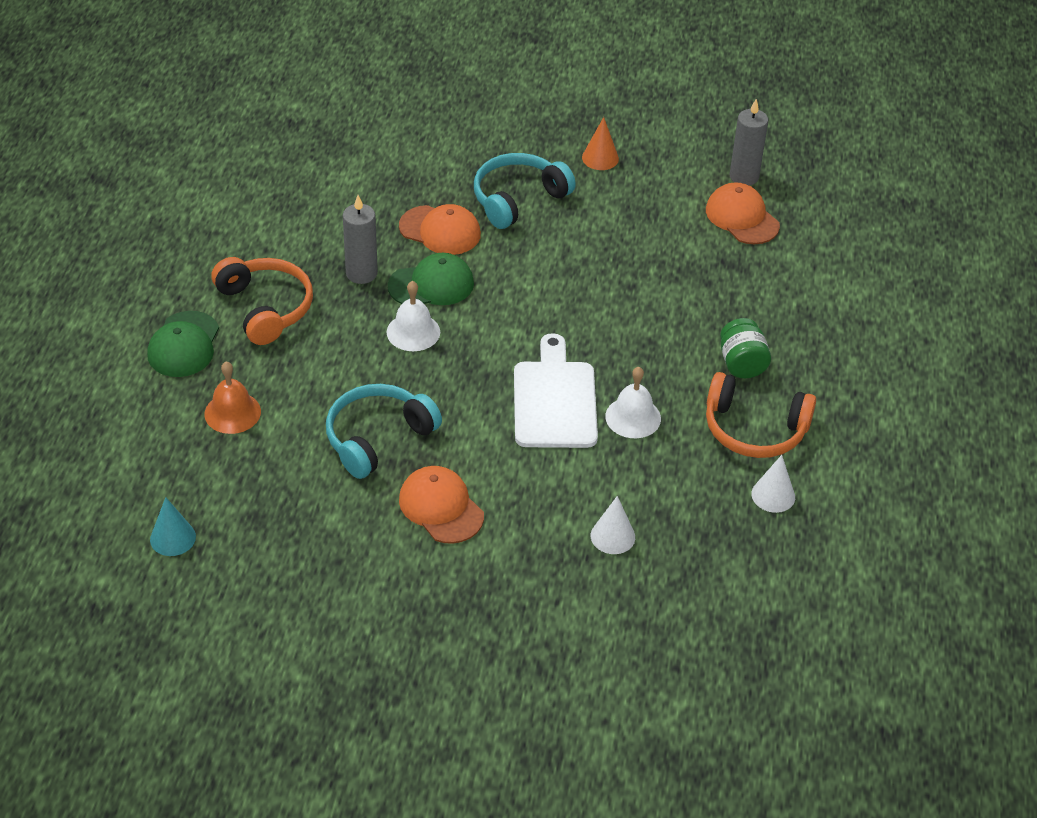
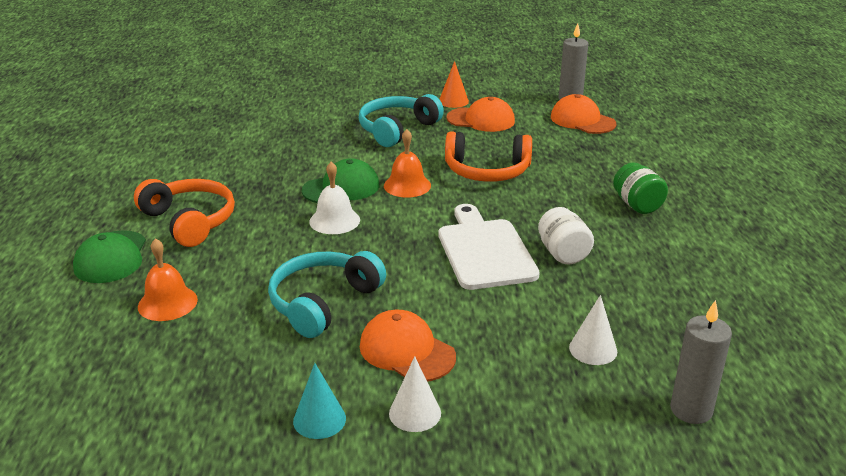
camera: 10 degrees left, 15 degrees down
(173, 538) = (111, 426): turquoise cone -> turquoise cone (319, 419)
(361, 273) = (275, 188): grey candle -> grey candle (691, 410)
(440, 230) = (338, 154): orange cap -> orange cap (481, 120)
(503, 292) = (407, 185): none -> orange bell
(633, 417) = (563, 253): white bell -> white jar
(754, 429) = (676, 247): orange headphones -> orange headphones (487, 171)
(773, 495) = (725, 293): white cone -> white cone (415, 413)

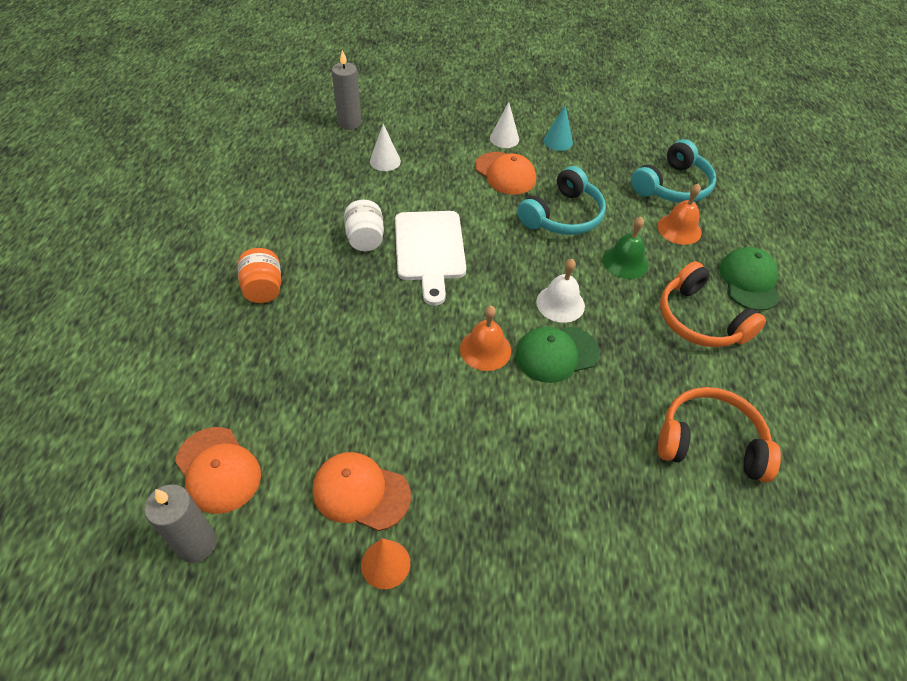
camera: 175 degrees left, 20 degrees up
(253, 261) = (625, 262): none -> green bell
(397, 129) = (485, 479): turquoise headphones -> turquoise headphones (673, 186)
(487, 171) = (392, 364): orange headphones -> orange headphones (710, 442)
(637, 205) = (263, 289): green jar -> orange jar

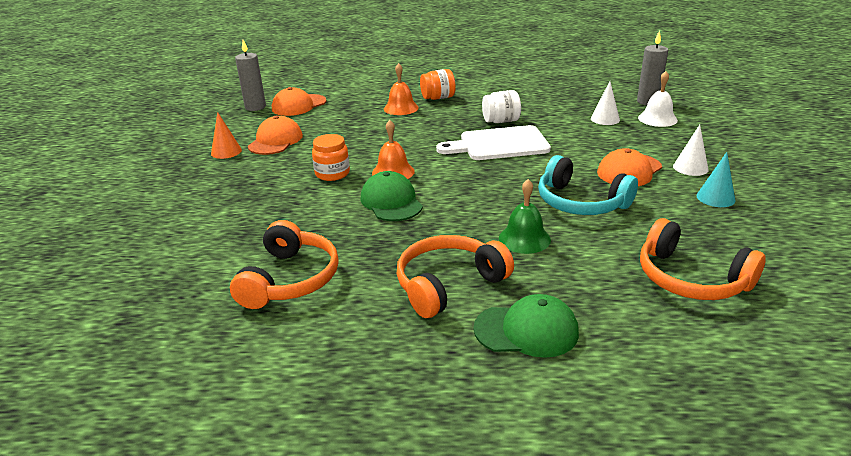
camera: 90 degrees right, 20 degrees down
(482, 412) = (332, 174): none -> orange jar
(560, 303) = (452, 203): white bell -> white bell (657, 119)
(673, 186) = (690, 279): turquoise headphones -> orange headphones
(679, 229) = (602, 279): orange bell -> orange bell (401, 108)

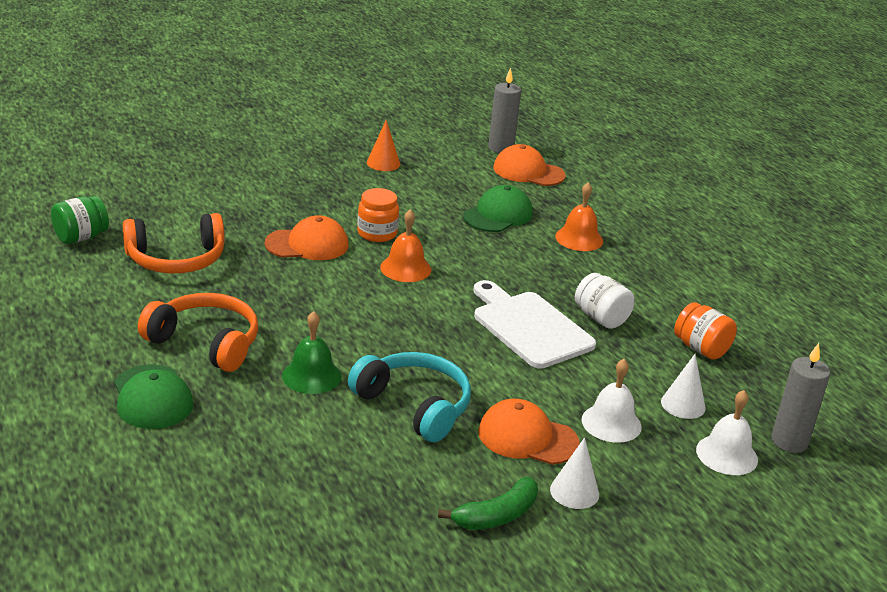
camera: 60 degrees right, 0 degrees up
(189, 338) = (81, 237): none -> green jar
(275, 141) = (427, 182): orange cap -> orange cap (307, 244)
(391, 202) = (340, 281): green cap -> green cap (498, 215)
(438, 98) = (635, 258): orange jar -> orange jar (701, 349)
(580, 202) = (415, 405): turquoise headphones -> turquoise headphones turned 120 degrees clockwise
(619, 142) = (611, 423): none -> white bell
(690, 279) = (287, 497): orange headphones -> none
(715, 198) = (496, 516): turquoise cone -> green banana

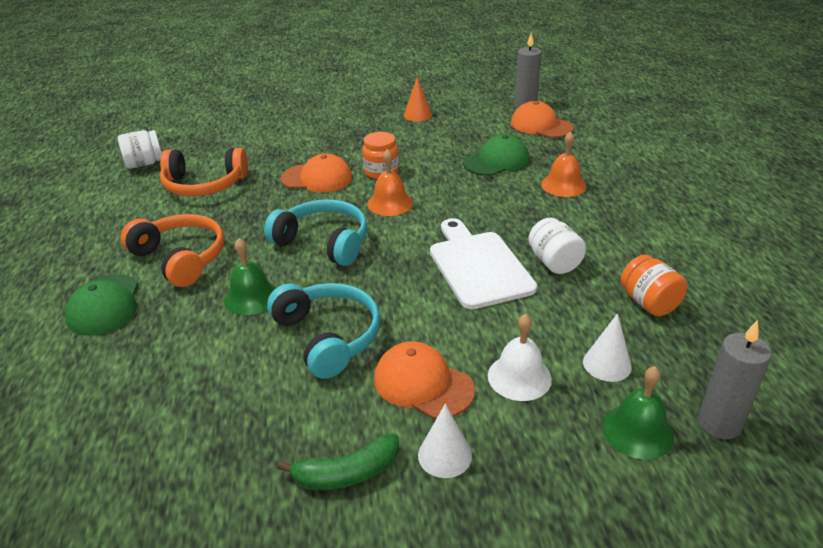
camera: 20 degrees right, 5 degrees up
(81, 237) = (144, 164): green jar -> white jar
(356, 314) = (324, 242): none -> turquoise headphones
(727, 454) = (637, 431): white bell -> green bell

